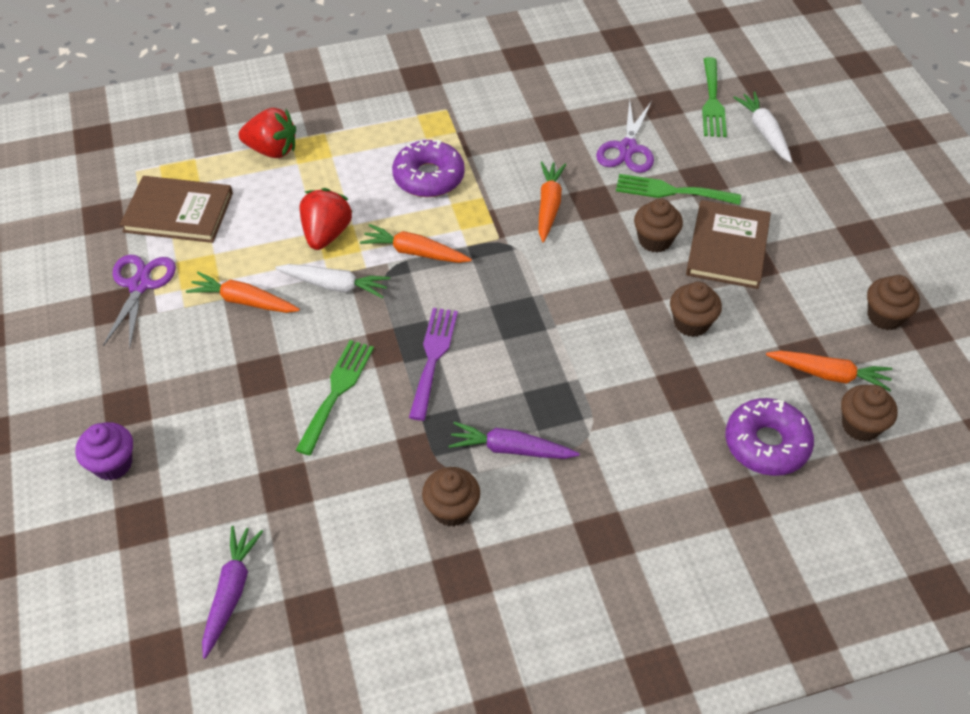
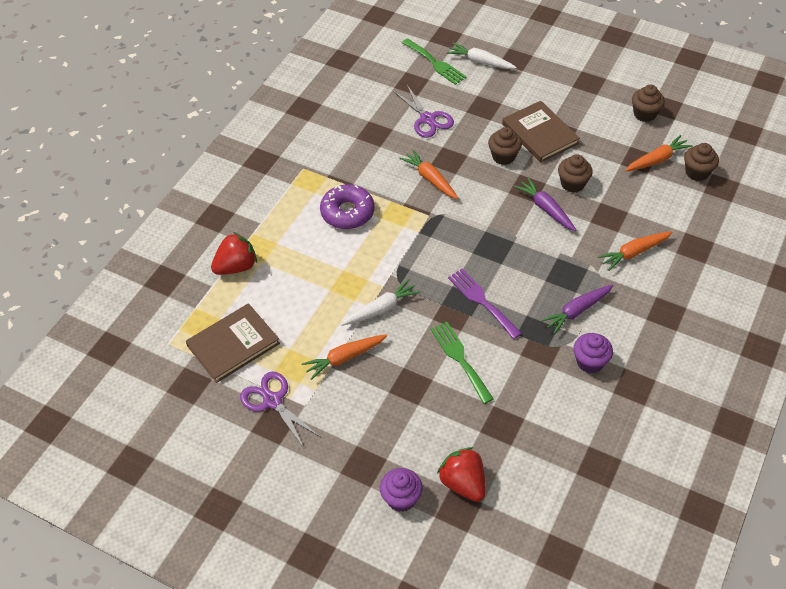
camera: 45 degrees left, 0 degrees up
(231, 592) = (549, 495): purple carrot -> purple carrot (546, 209)
(326, 234) = (336, 286): red strawberry -> red strawberry (463, 483)
(415, 252) = (397, 257): orange carrot -> orange carrot (634, 253)
(451, 509) = (590, 362): brown cupcake -> purple cupcake
(671, 191) = (478, 125): green fork -> none
(766, 444) = (673, 213): purple donut -> none

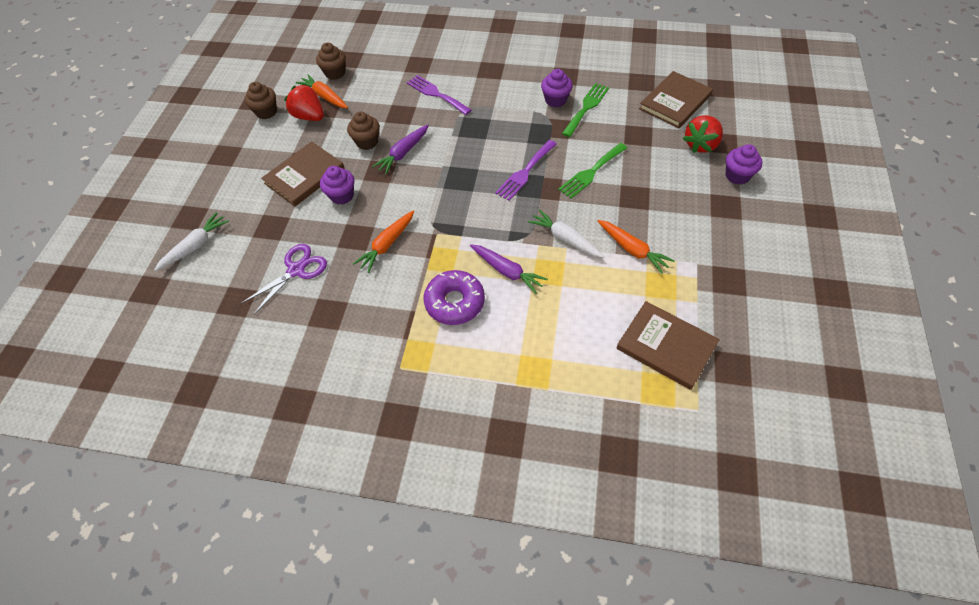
camera: 105 degrees left, 5 degrees up
(236, 267) = (568, 383): red strawberry -> red strawberry (309, 116)
(272, 401) = (707, 289): purple scissors -> none
(435, 63) = (199, 287): green fork -> green fork (586, 108)
(480, 62) = (195, 246): white carrot -> white carrot turned 150 degrees counterclockwise
(503, 156) = (342, 195): brown cupcake -> purple cupcake
(547, 488) = (675, 102): none -> brown book
(577, 311) = (510, 115): purple carrot -> purple carrot (507, 271)
(634, 253) = (436, 94): orange carrot -> purple fork

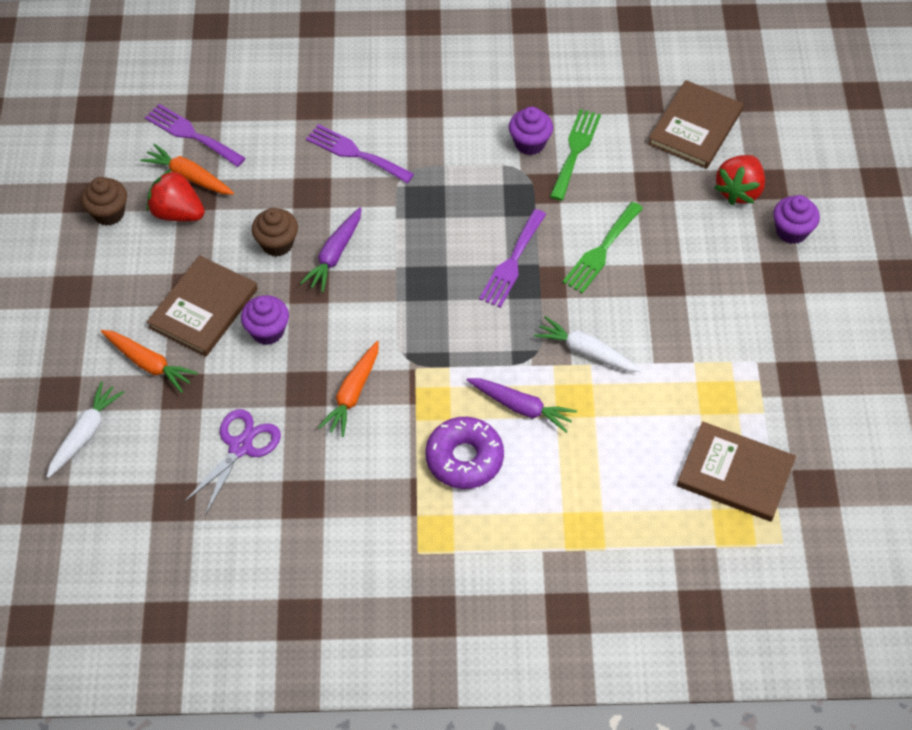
camera: 15 degrees left, 0 degrees up
(335, 73) = (191, 134): brown cupcake -> purple fork
(632, 249) = (674, 354): orange carrot -> orange carrot (148, 364)

